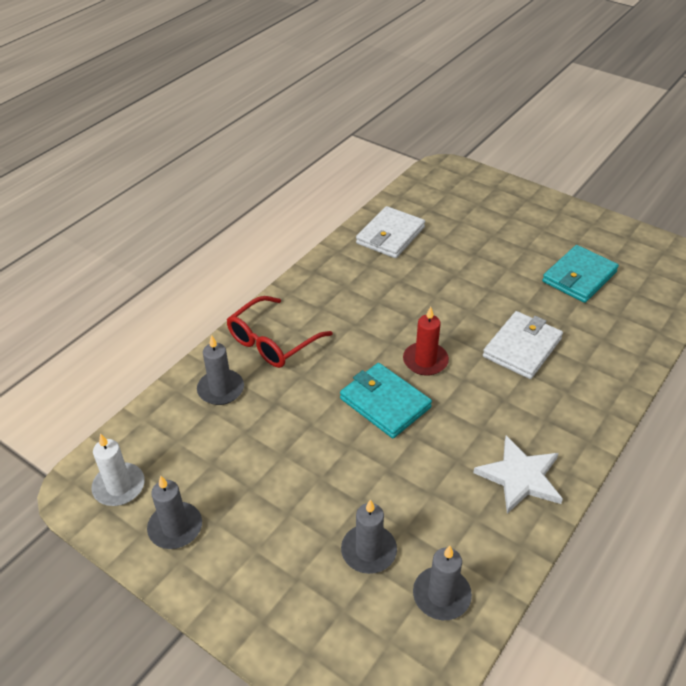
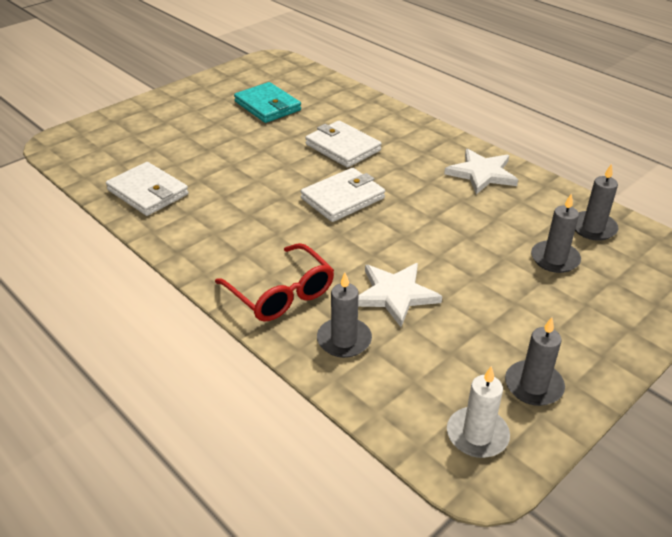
camera: 80 degrees left, 5 degrees down
(284, 417) = (395, 294): none -> white star
(385, 403) = (390, 228): turquoise wallet -> none
(425, 361) = (342, 198): red candle -> white wallet

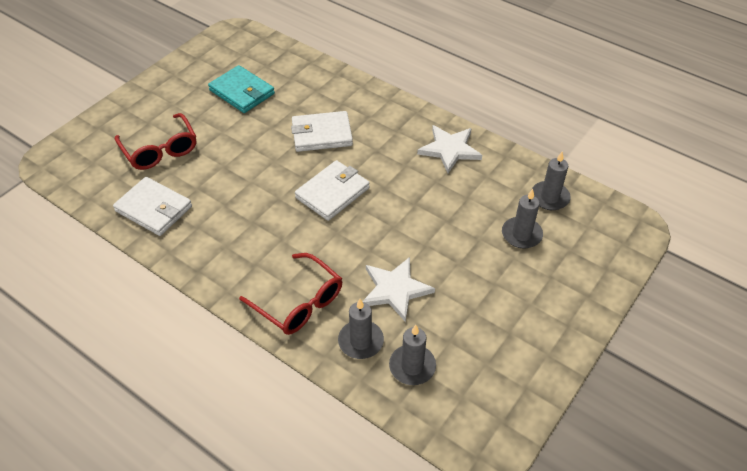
camera: 10 degrees left, 10 degrees up
(170, 144) = (160, 150): none -> red glasses
(343, 147) = (322, 134): white wallet -> white wallet turned 45 degrees counterclockwise
(477, 435) = (480, 413): white candle -> none
(533, 385) = (517, 361): grey candle -> grey candle (412, 366)

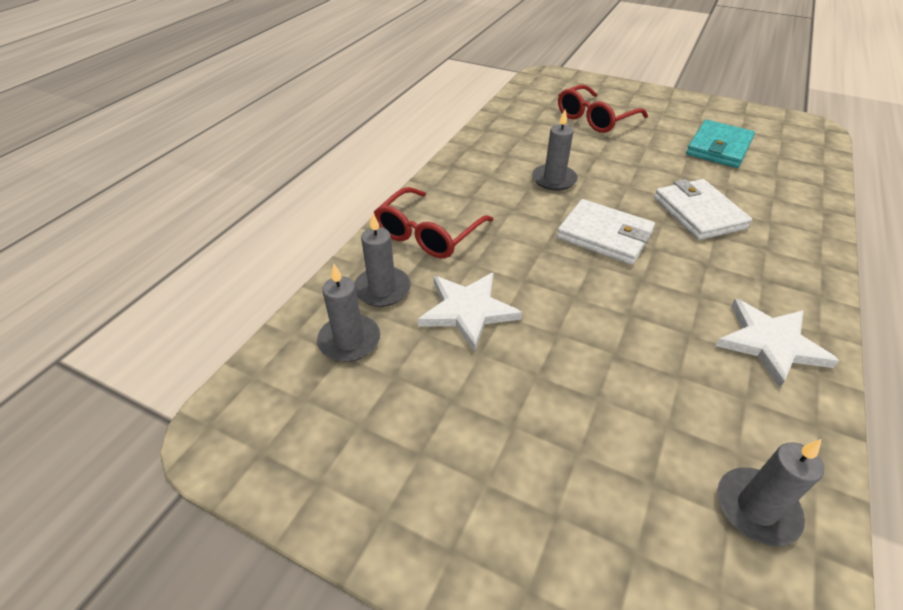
camera: 80 degrees right, 5 degrees down
(154, 209) = (518, 129): white wallet -> none
(521, 234) = (635, 461): grey candle -> grey candle (554, 179)

